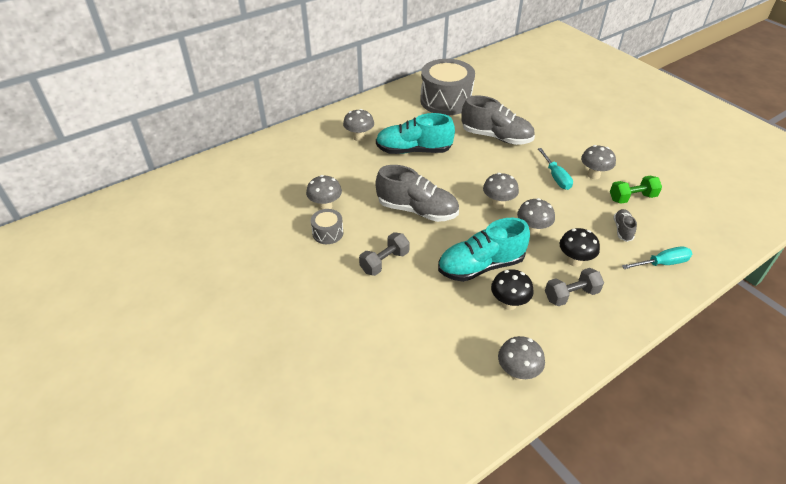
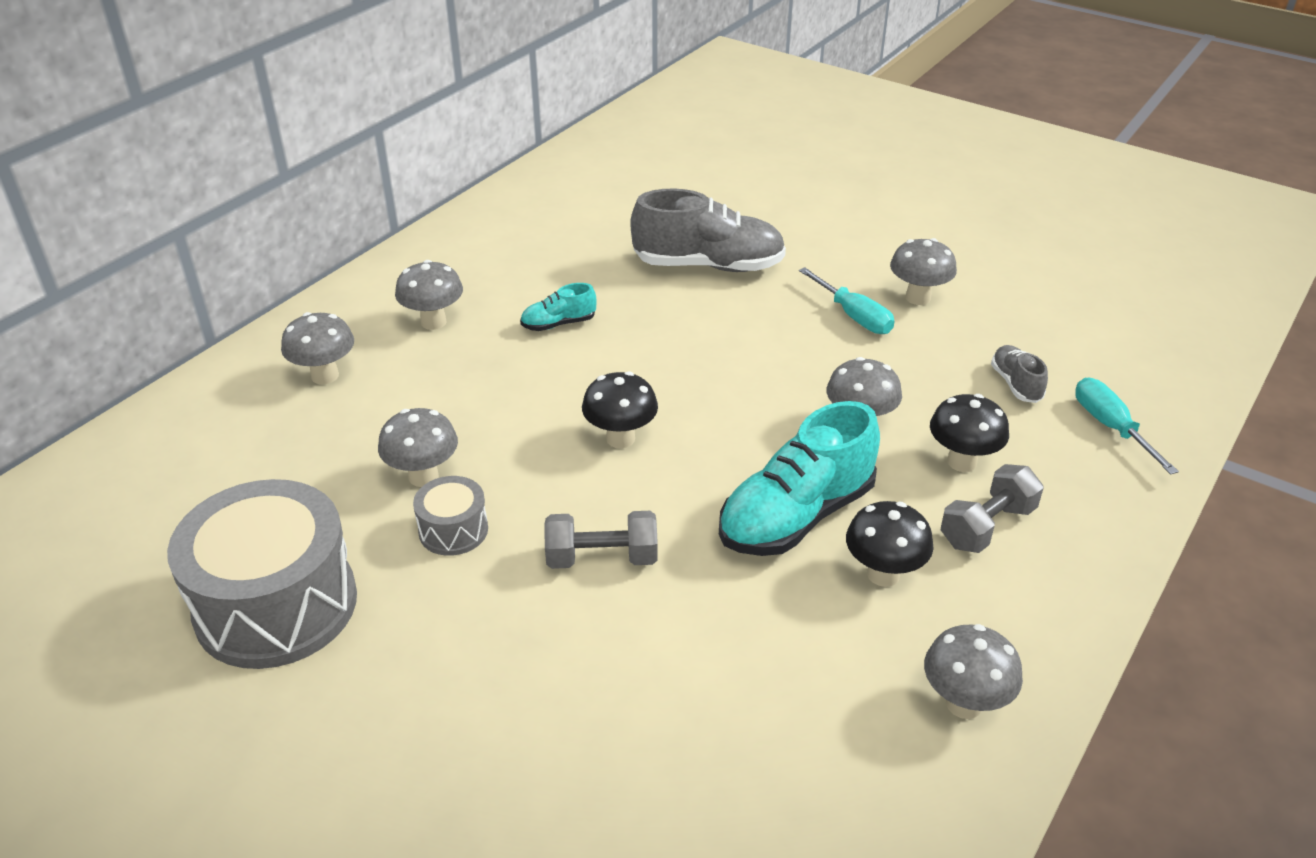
camera: 20 degrees left, 5 degrees down
(384, 262) = (602, 558): grey dumbbell -> grey dumbbell turned 60 degrees clockwise
(413, 150) = (558, 324): turquoise shoe -> turquoise shoe, size x0.48
(417, 210) = (620, 438): grey shoe -> black mushroom
(446, 100) = (578, 216): grey drum -> grey drum (276, 605)
(498, 204) = (772, 389): grey mushroom -> grey mushroom (325, 376)
(632, 198) = (1003, 323): green dumbbell -> none
(662, 263) = (1111, 427): turquoise screwdriver -> turquoise screwdriver turned 75 degrees counterclockwise

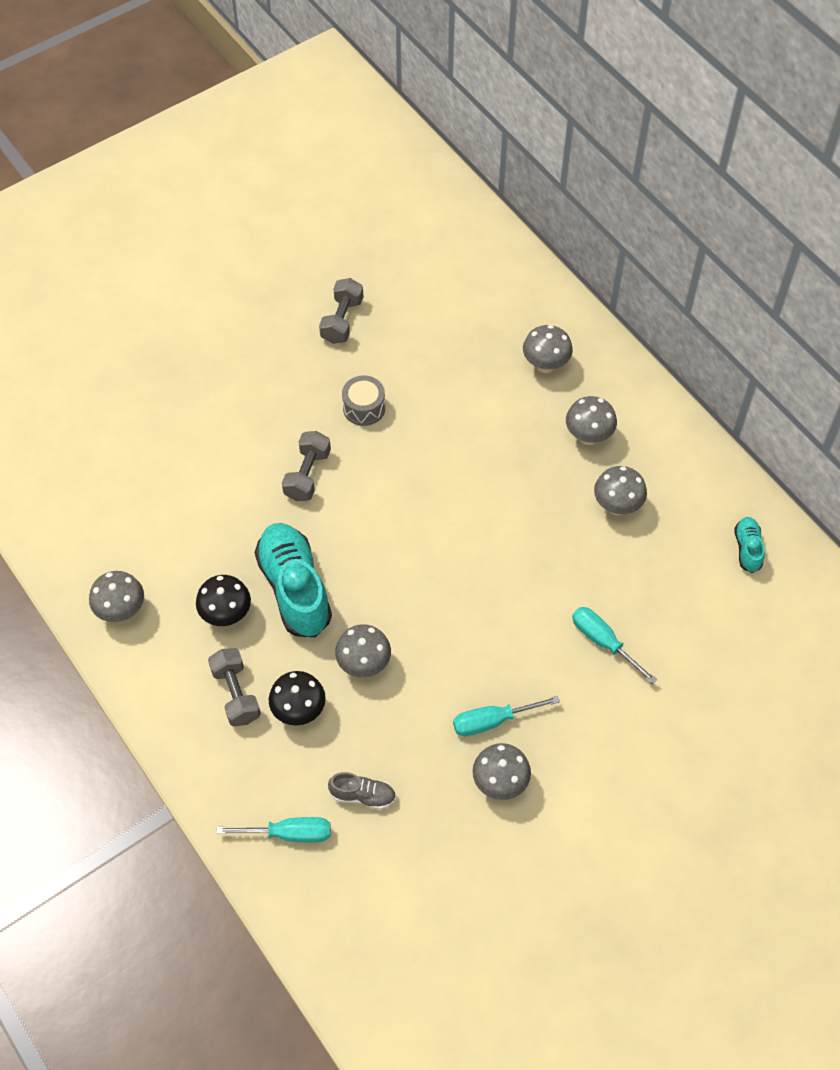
camera: 110 degrees right, 20 degrees up
(276, 605) = (342, 320): grey drum -> grey dumbbell
(423, 476) = (418, 401): grey mushroom -> grey mushroom (617, 506)
(558, 324) = (557, 513): turquoise shoe -> turquoise shoe (747, 549)
(620, 438) = (410, 515): black mushroom -> none
(708, 265) = (603, 642): grey shoe -> turquoise screwdriver

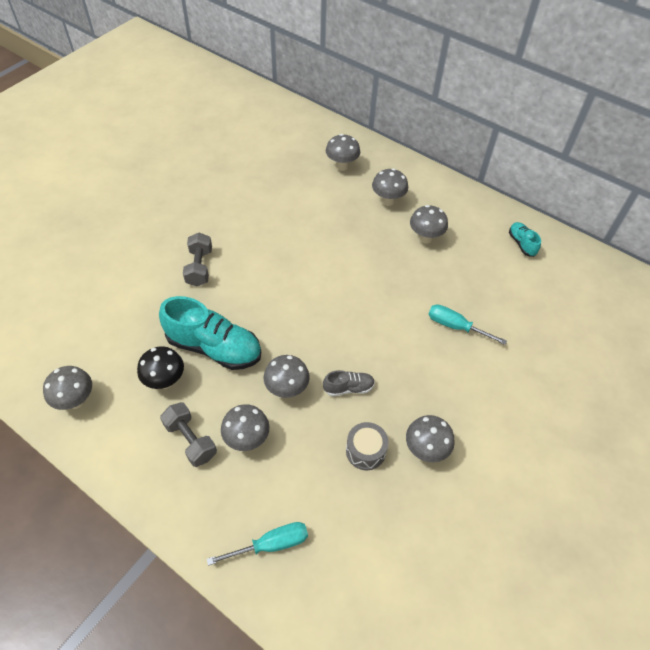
camera: 20 degrees left, 5 degrees down
(294, 588) = (214, 347): turquoise shoe -> turquoise shoe turned 150 degrees clockwise
(299, 711) = (247, 439): black mushroom -> grey mushroom
(342, 320) = (194, 167): grey dumbbell -> none
(363, 795) = (322, 492): grey shoe -> grey shoe (348, 388)
(364, 408) = (227, 216): grey drum -> grey drum (365, 451)
(493, 721) = (401, 404): turquoise screwdriver -> none

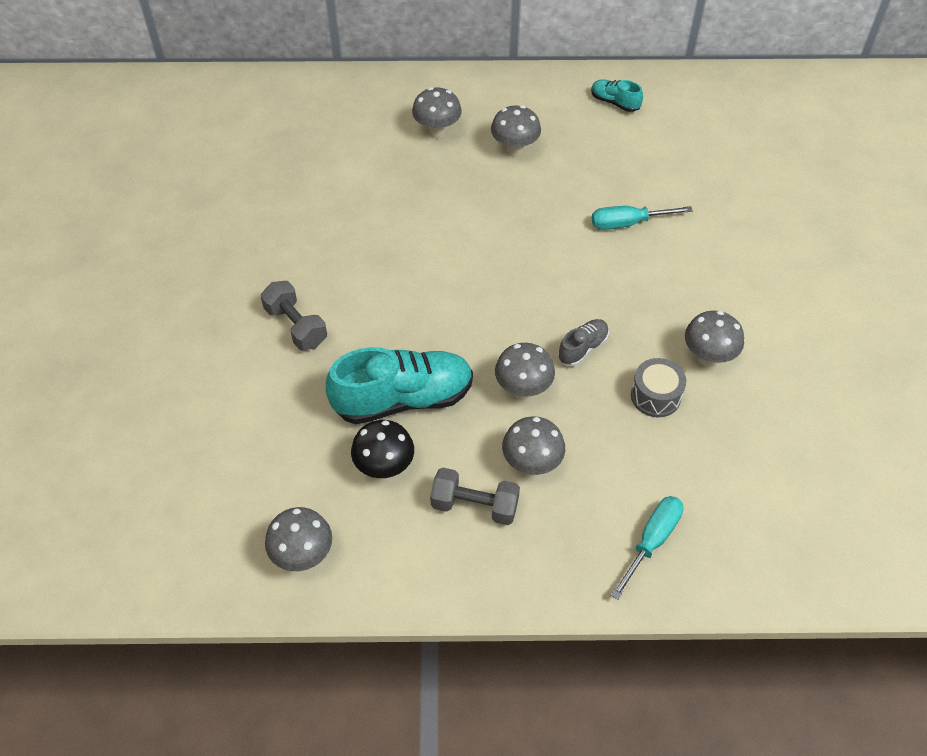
camera: 35 degrees left, 0 degrees up
(342, 166) = (348, 120): grey mushroom -> none

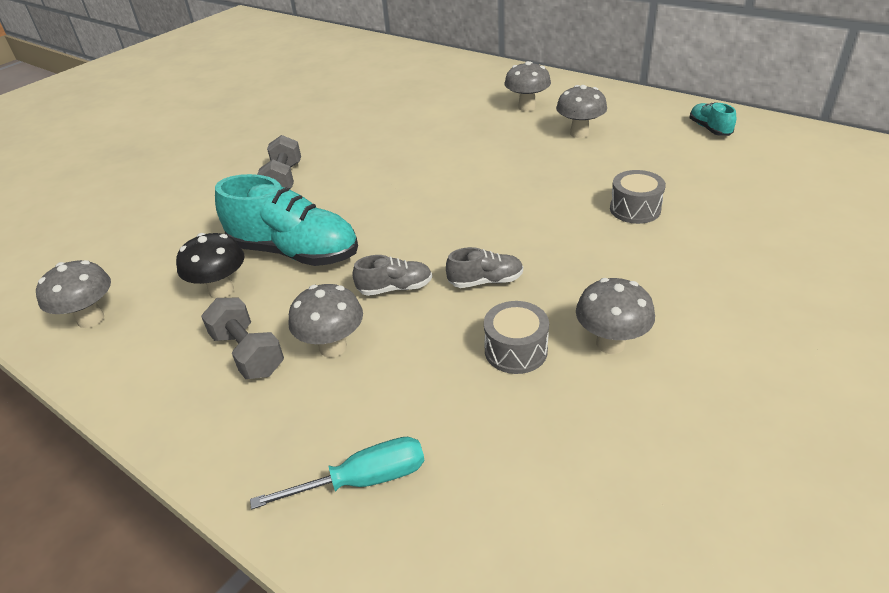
camera: 40 degrees right, 15 degrees down
(523, 390) = (395, 288): grey mushroom -> grey shoe
(628, 223) = (635, 209): turquoise screwdriver -> grey drum

